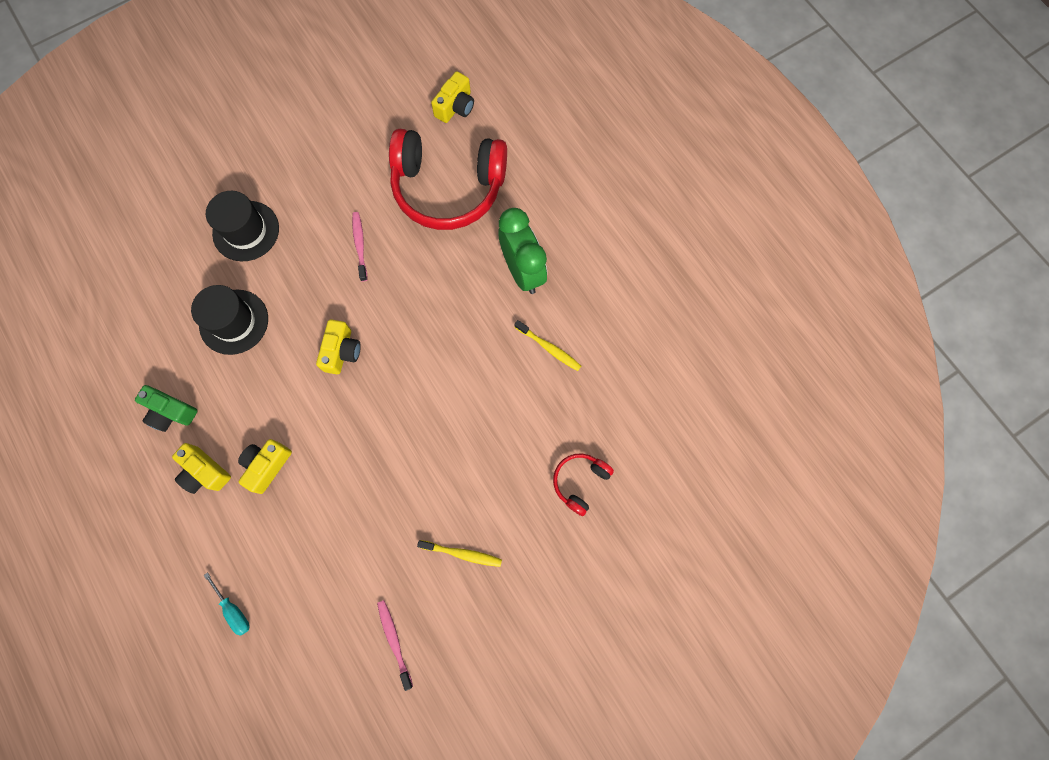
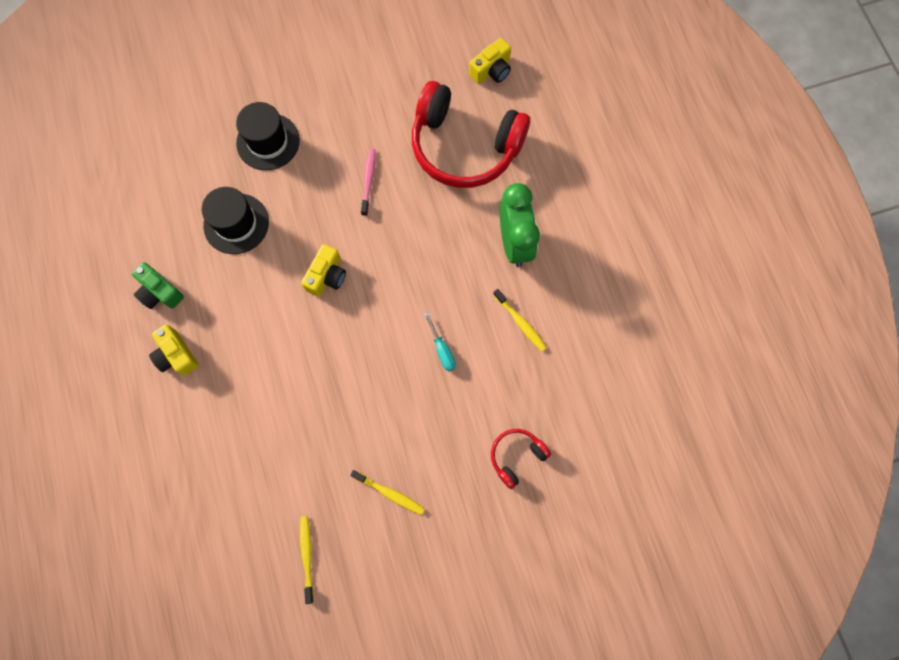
camera: 15 degrees right, 0 degrees up
(233, 610) = (171, 487): turquoise screwdriver -> turquoise screwdriver (442, 350)
(267, 466) = (233, 364): yellow camera -> none
(394, 641) = (307, 556): pink toothbrush -> yellow toothbrush

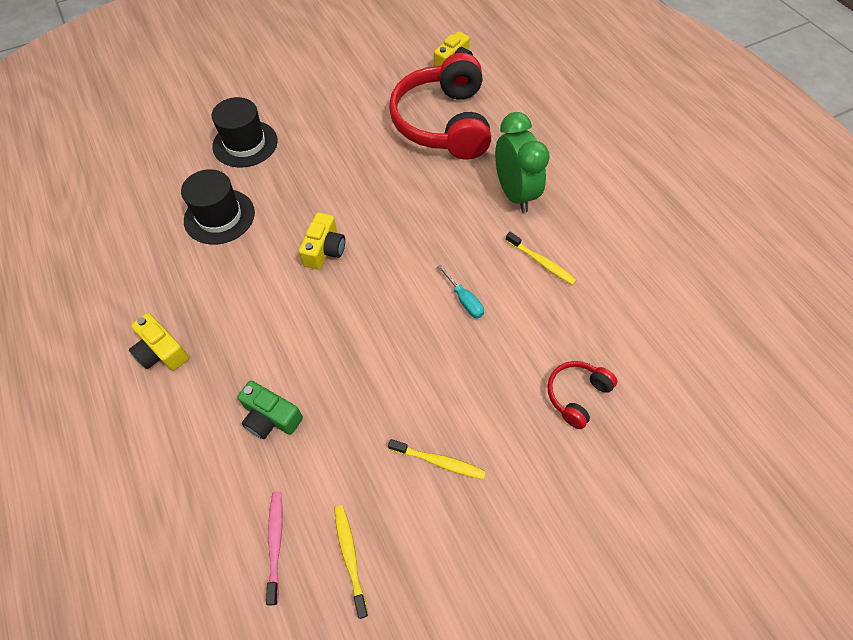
camera: 10 degrees left, 15 degrees down
(160, 292) = (139, 291): green camera -> green camera (271, 417)
(368, 181) = (353, 162): pink toothbrush -> pink toothbrush (275, 543)
(464, 147) = (443, 123): red headphones -> red headphones turned 75 degrees clockwise

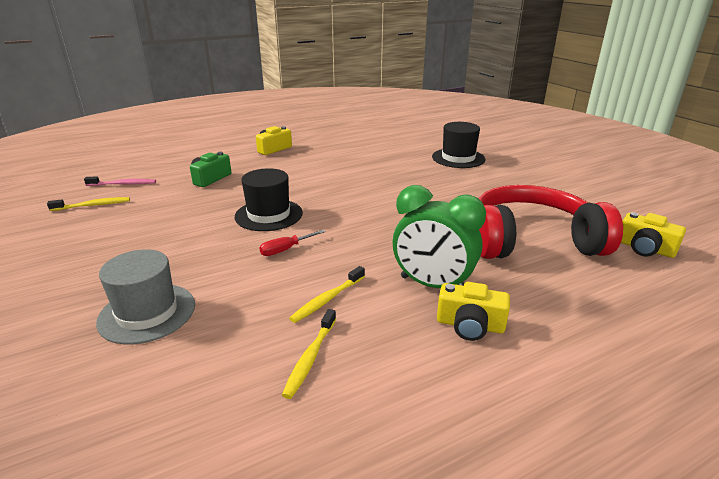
camera: 90 degrees right, 30 degrees down
(219, 216) = (382, 155): black hat -> black hat (268, 215)
(324, 250) = (350, 189): yellow camera -> yellow camera (470, 325)
(439, 461) = (134, 236): yellow toothbrush -> yellow toothbrush (310, 358)
(464, 301) = (285, 250): turquoise screwdriver -> red screwdriver
(514, 194) = (432, 285): green clock -> green clock turned 45 degrees clockwise
(576, 395) = (147, 313): red headphones -> grey hat

